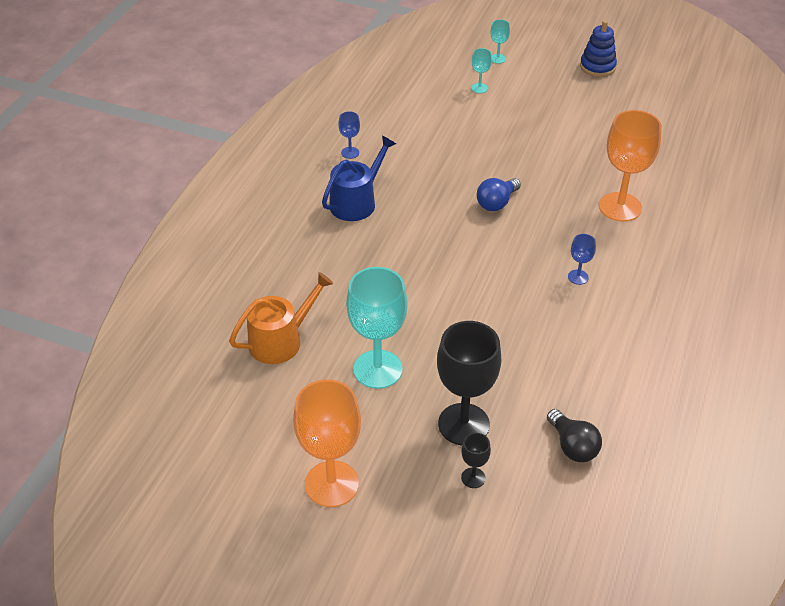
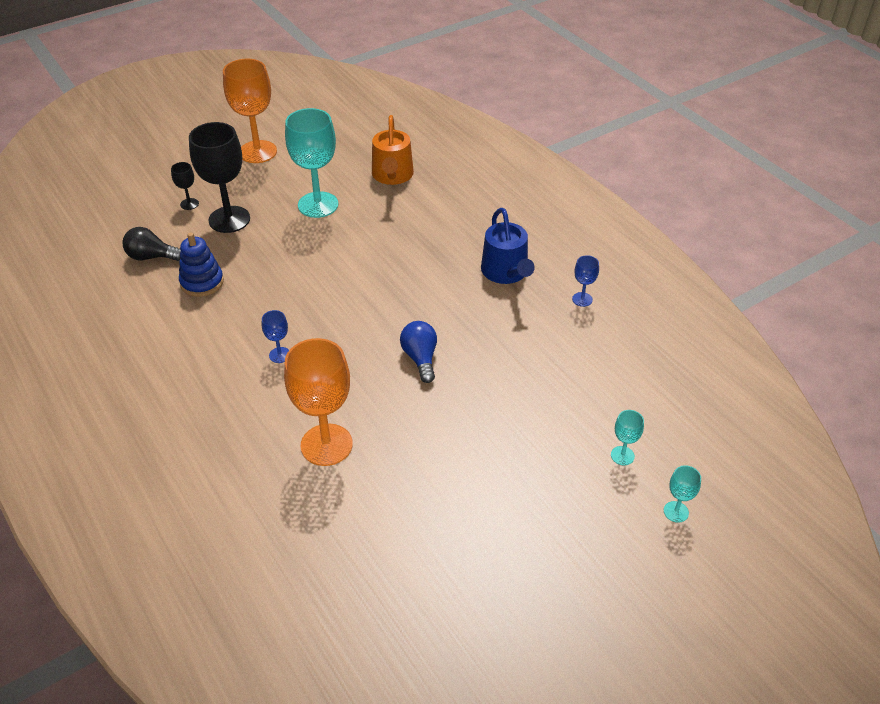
camera: 125 degrees right, 0 degrees up
(597, 67) = (584, 612): blue stacking toy -> blue stacking toy (202, 282)

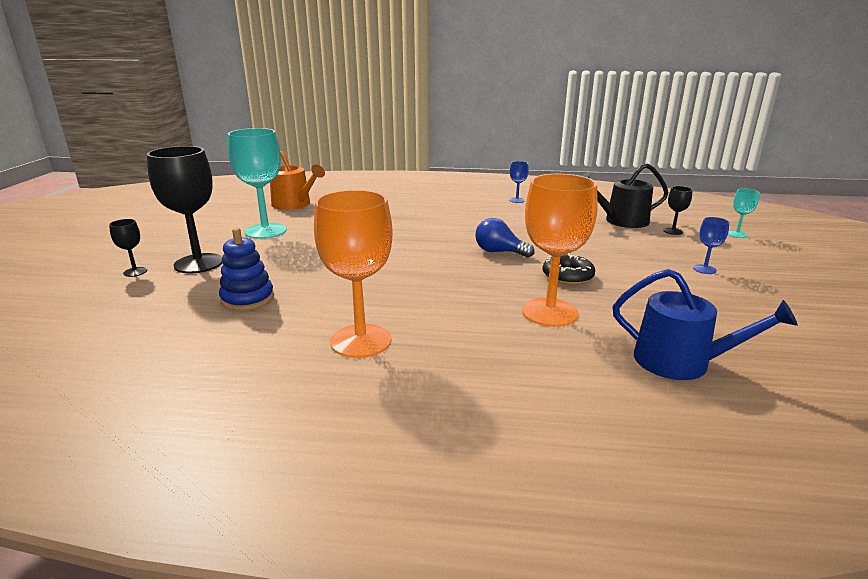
camera: 50 degrees left, 20 degrees down
(151, 257) = (156, 310): black light bulb -> none
(258, 152) = (151, 230): orange goblet -> orange goblet (361, 341)
(280, 355) = (408, 296): blue goblet -> blue goblet (704, 269)
(411, 425) = (567, 276): none -> black donut
(506, 272) = (457, 208): blue watering can -> blue watering can (681, 362)
(610, 404) = (621, 221): none -> black watering can
(622, 455) = (673, 231): turquoise goblet -> black goblet

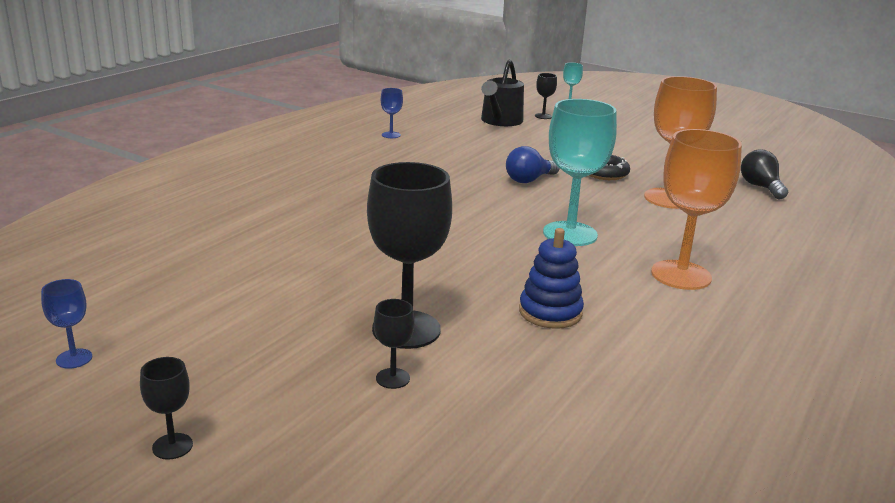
camera: 65 degrees left, 0 degrees up
(62, 244) = (172, 446): none -> black goblet
(265, 231) = (327, 272): turquoise goblet -> turquoise goblet (570, 234)
(294, 204) = (230, 237): orange watering can -> none
(681, 362) = (760, 187): blue watering can -> black light bulb
(704, 269) = (626, 134): blue goblet -> blue goblet (74, 358)

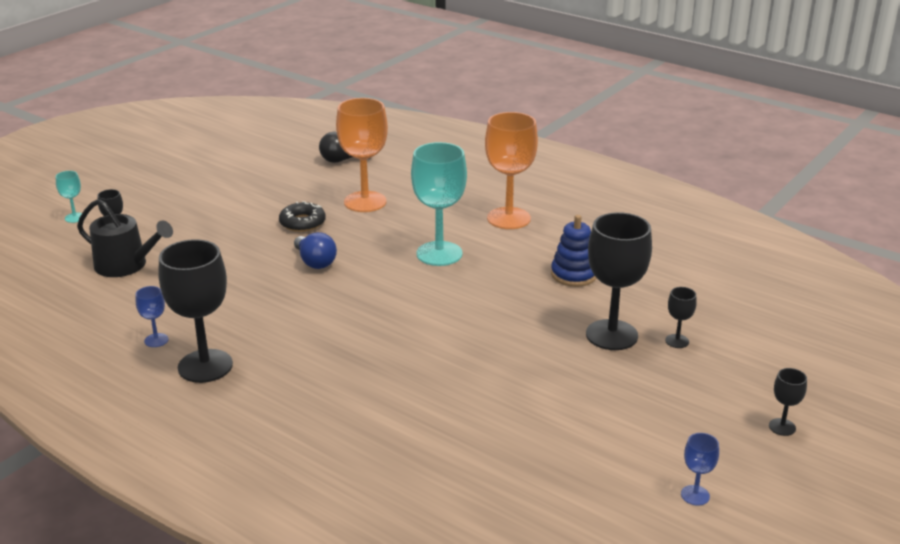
camera: 85 degrees left, 5 degrees up
(354, 150) = (205, 366): none -> black goblet

